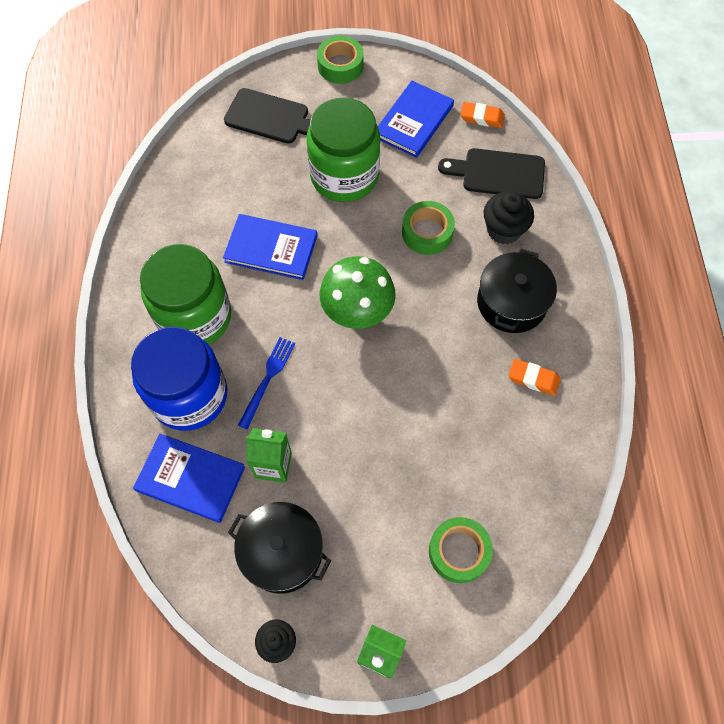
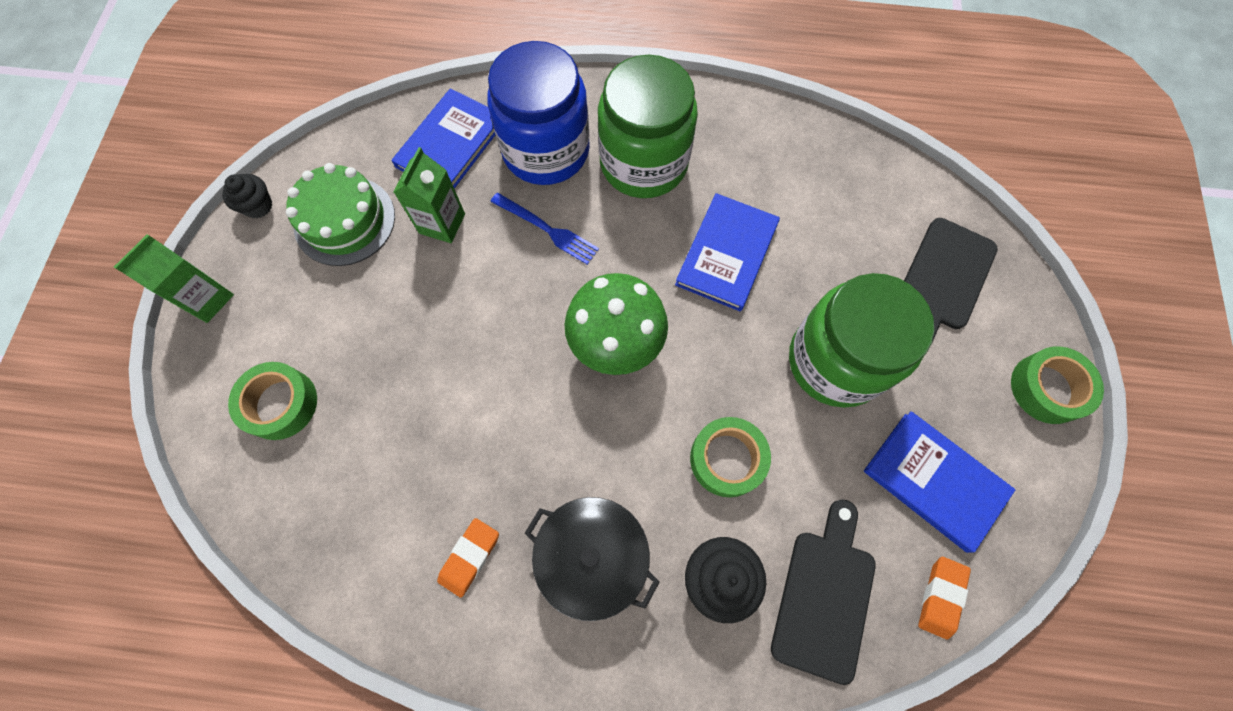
camera: 100 degrees right, 5 degrees up
(282, 552) = (344, 221): black pot -> green cake

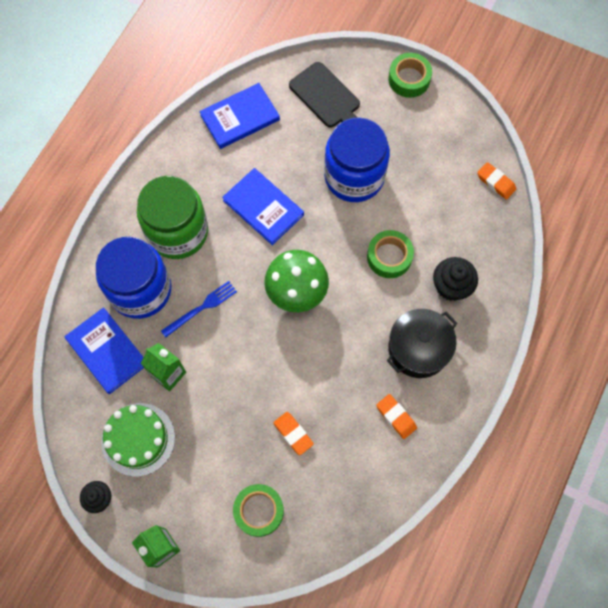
camera: 70 degrees left, 0 degrees up
(402, 412) = (293, 434): none -> orange eraser
(824, 596) = (478, 237): black cutting board -> none
(835, 361) = (354, 176): green jar -> blue jar
(934, 481) = (438, 158): blue book -> blue book (240, 117)

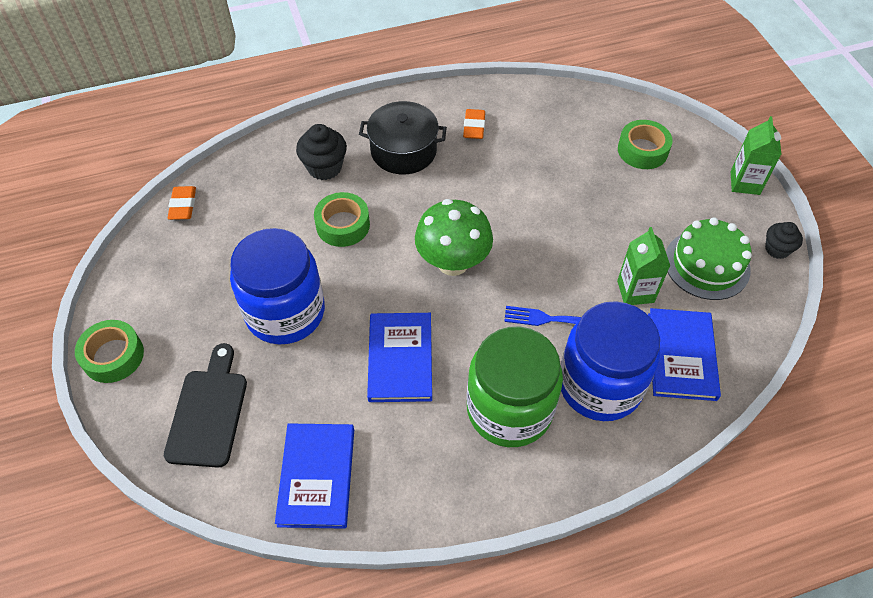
camera: 135 degrees left, 15 degrees down
(240, 117) = (317, 476): blue book -> blue book turned 75 degrees clockwise
(293, 434) = (566, 173): orange eraser -> none

